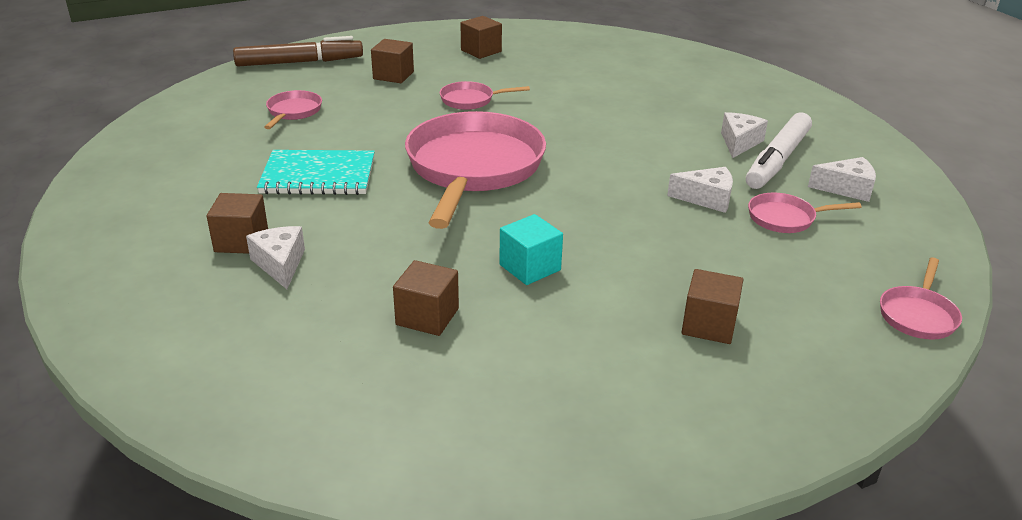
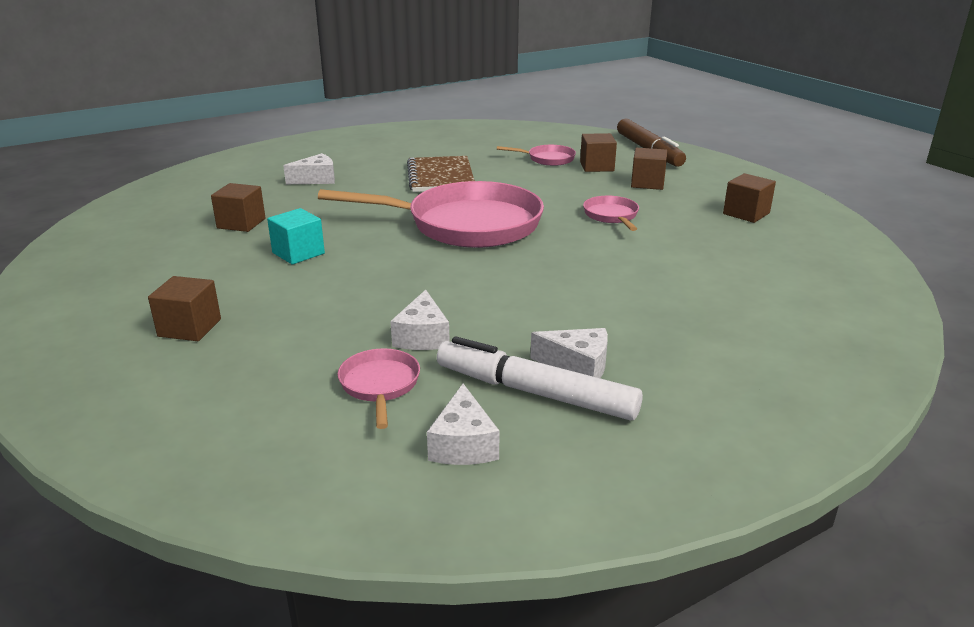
camera: 85 degrees right, 5 degrees down
(241, 241) = (346, 167): brown cube -> brown cube (597, 166)
(318, 176) = (440, 177): turquoise notebook -> brown notebook
(918, 315) = (156, 459): pink pan -> none

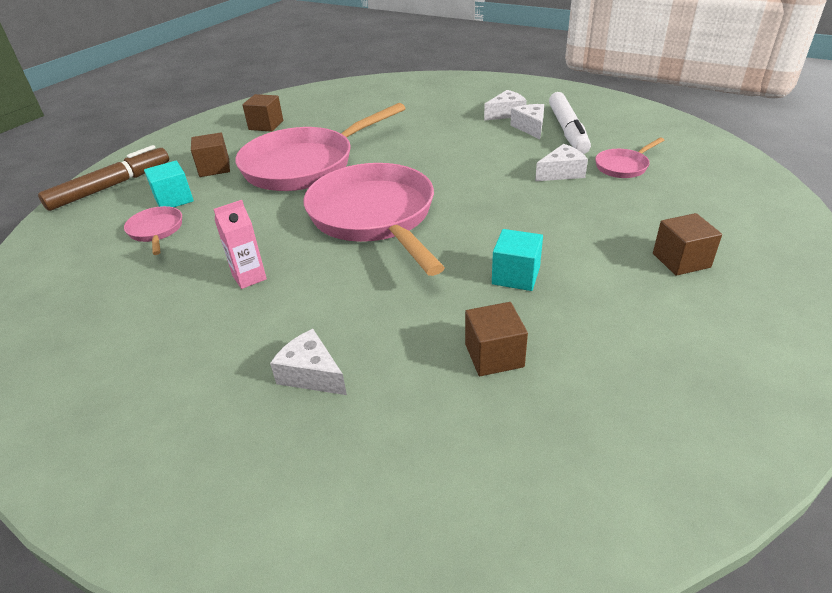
camera: 115 degrees left, 10 degrees up
(440, 177) = (249, 277): brown notebook -> pink carton
(463, 444) = (629, 133): white cheese -> white cheese (506, 114)
(597, 166) = (174, 199): brown cube -> turquoise cube
(611, 216) = (305, 165): pink pan -> pink pan, size x2.31

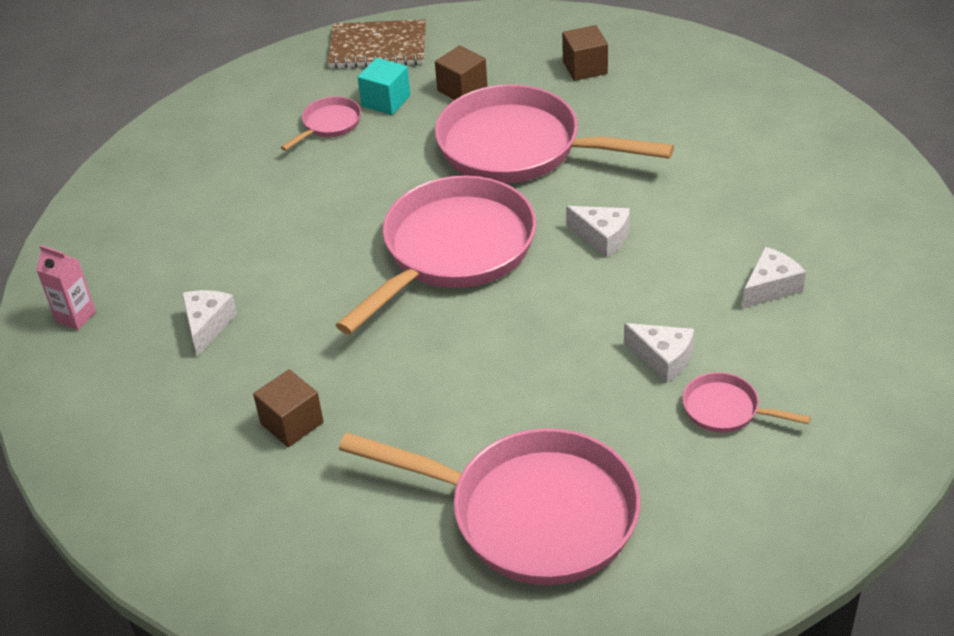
camera: 60 degrees right, 5 degrees up
(111, 186) = (378, 47): brown marker -> brown notebook
(249, 277) = (301, 222): pink carton -> pink carton (76, 317)
(506, 114) = (795, 249): white cheese -> white cheese (602, 237)
(516, 276) = (418, 395): turquoise cube -> none
(567, 130) = (792, 325): white marker -> none
(681, 260) = (532, 514): brown cube -> pink pan

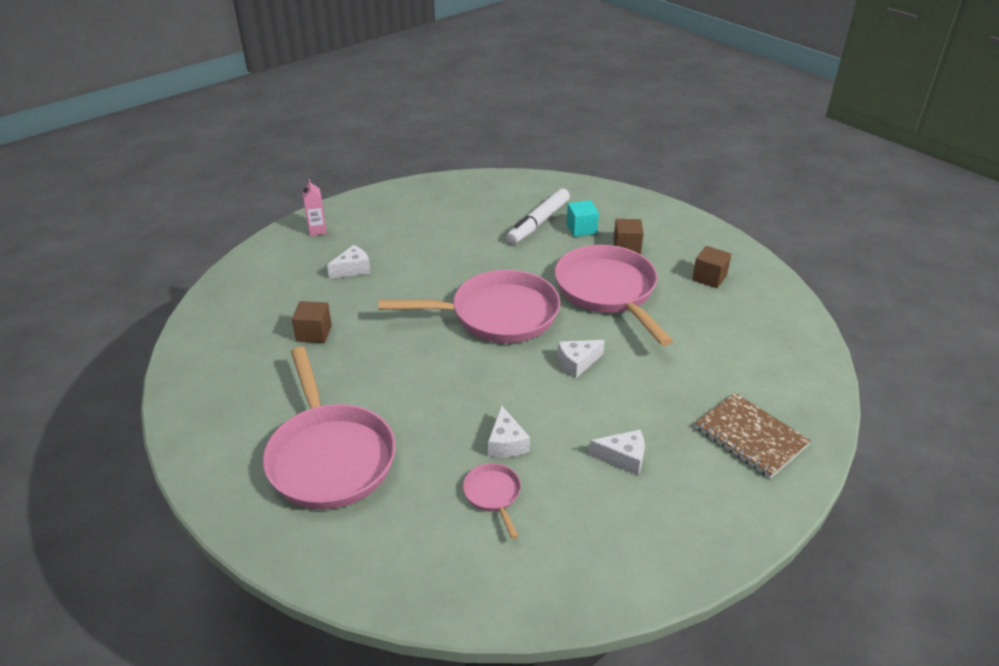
camera: 45 degrees right, 5 degrees down
(329, 124) = (538, 222): pink pan -> white marker
(378, 47) = (618, 203): brown notebook -> brown notebook (750, 437)
(602, 237) = (577, 363): white cheese -> white cheese turned 75 degrees clockwise

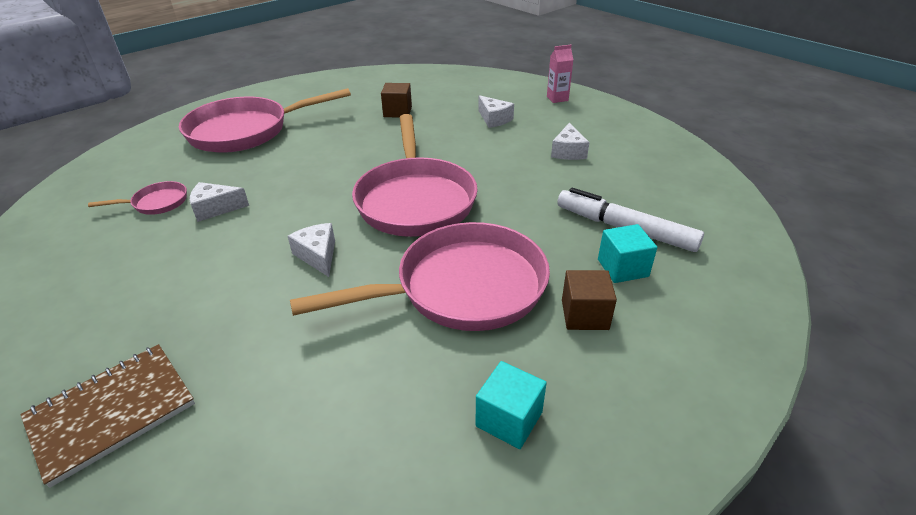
camera: 90 degrees right, 0 degrees up
(623, 458) = (150, 284): white cheese -> white cheese (568, 151)
(709, 278) = (509, 419): brown cube -> turquoise cube

